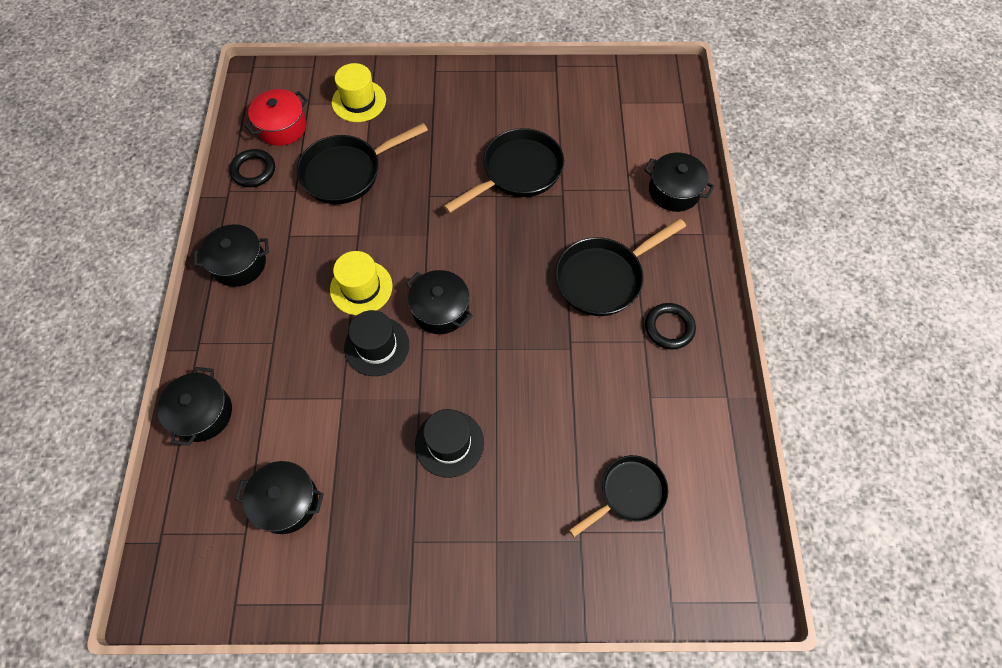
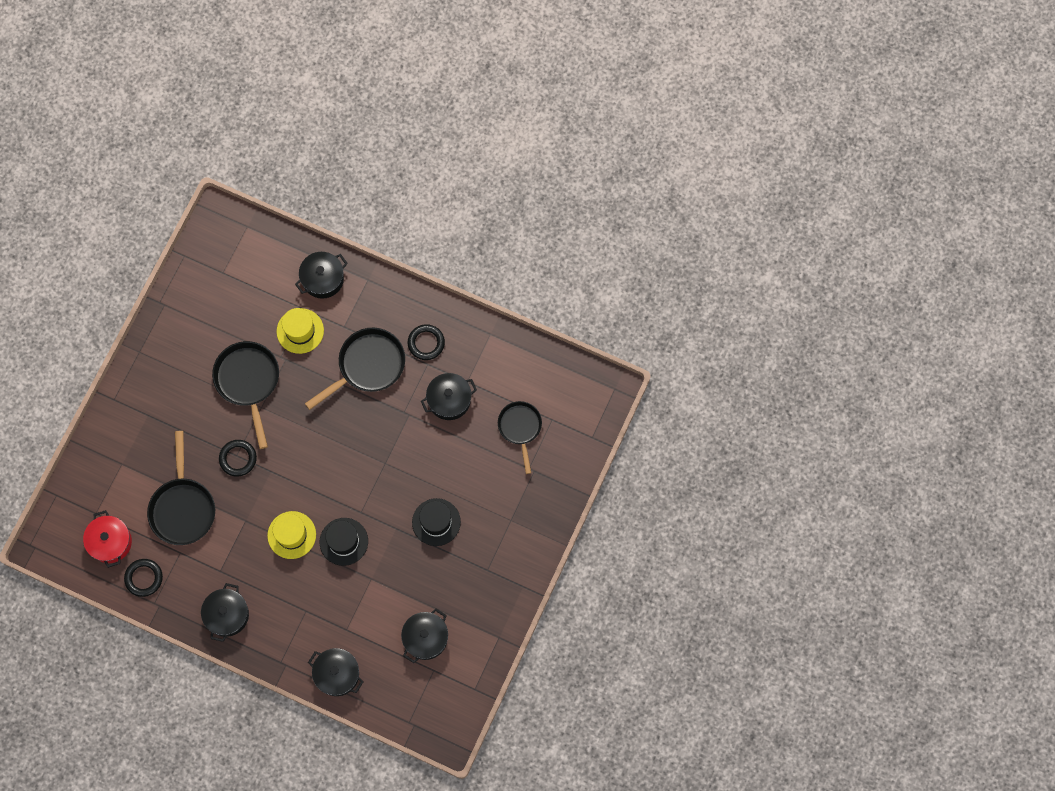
camera: 65 degrees left, 10 degrees up
(359, 101) = (114, 472): yellow hat -> yellow hat (300, 331)
(426, 199) = (238, 458): none -> black ring
(440, 310) = (337, 487): black pot -> black pot (449, 400)
(603, 278) = (368, 366): black pan -> black pan turned 120 degrees counterclockwise

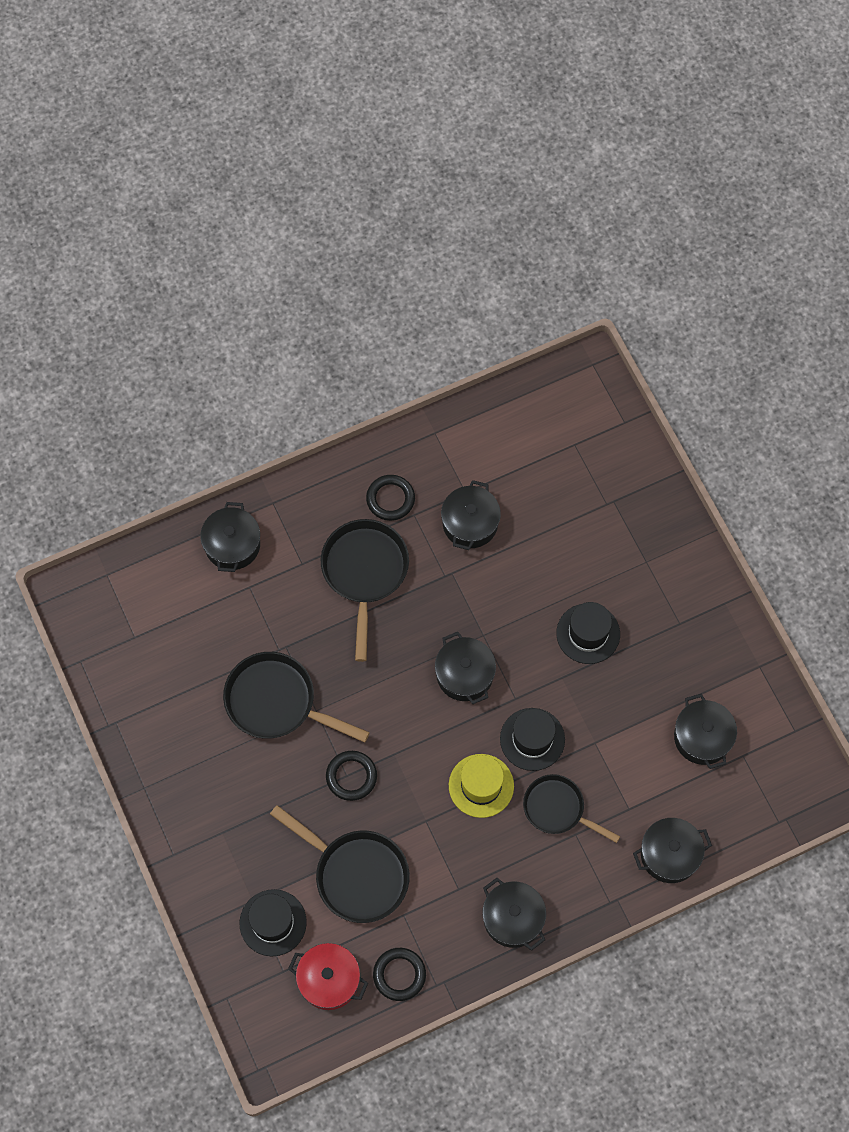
camera: 50 degrees left, 5 degrees down
(118, 485) = (273, 922): none -> black hat
(300, 331) = (268, 609): yellow hat -> none
(352, 472) = (464, 674): none -> black pot
(520, 428) = (557, 480): black pan -> black pan (557, 809)

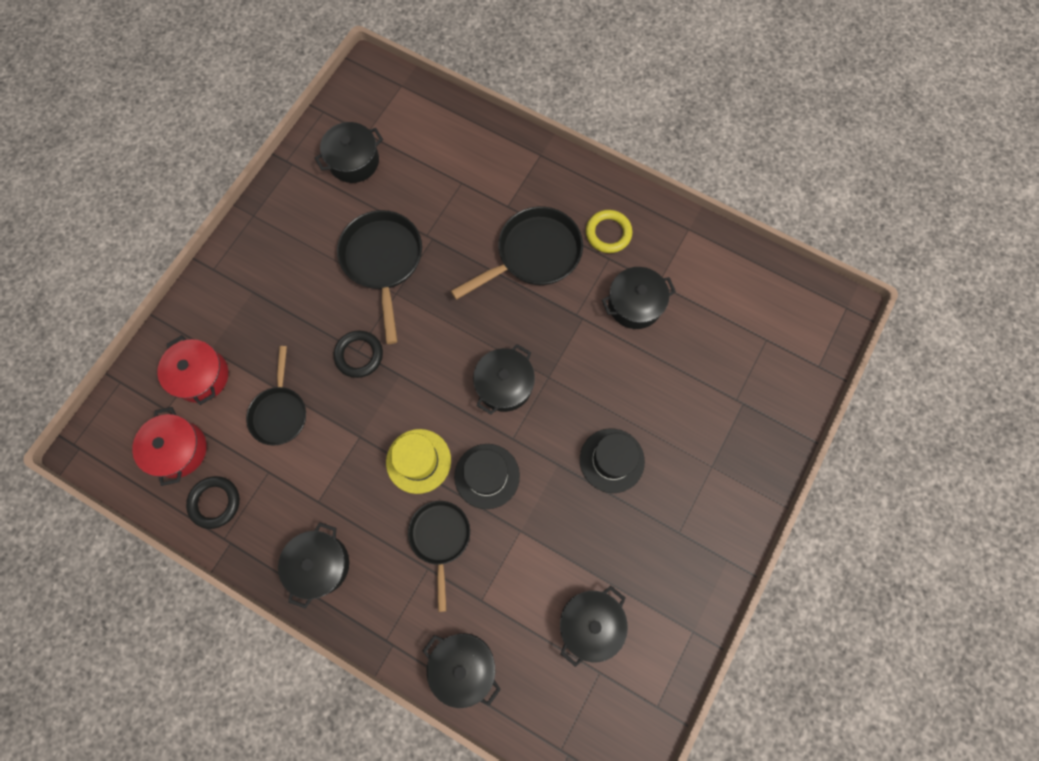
camera: 55 degrees right, 5 degrees up
(232, 545) = (486, 150): black pot -> black pot (354, 161)
(273, 922) = (201, 376): black hat -> red pot
(356, 874) = (280, 412): black pan -> black pan, size x0.66
(390, 499) = (608, 233): black ring -> yellow ring

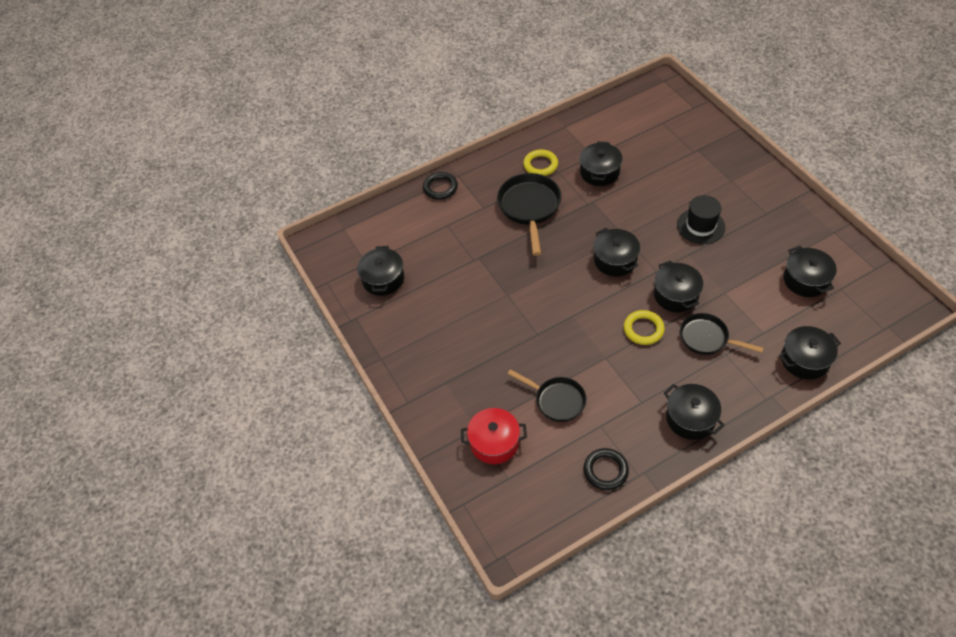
camera: 55 degrees left, 20 degrees down
(179, 449) = (547, 481): red pot -> none
(359, 355) = (541, 334): black ring -> black ring (440, 188)
(383, 261) = (476, 292): black pan -> none
(418, 461) = (643, 329): yellow hat -> yellow ring
(487, 476) = (676, 295): black hat -> black pot

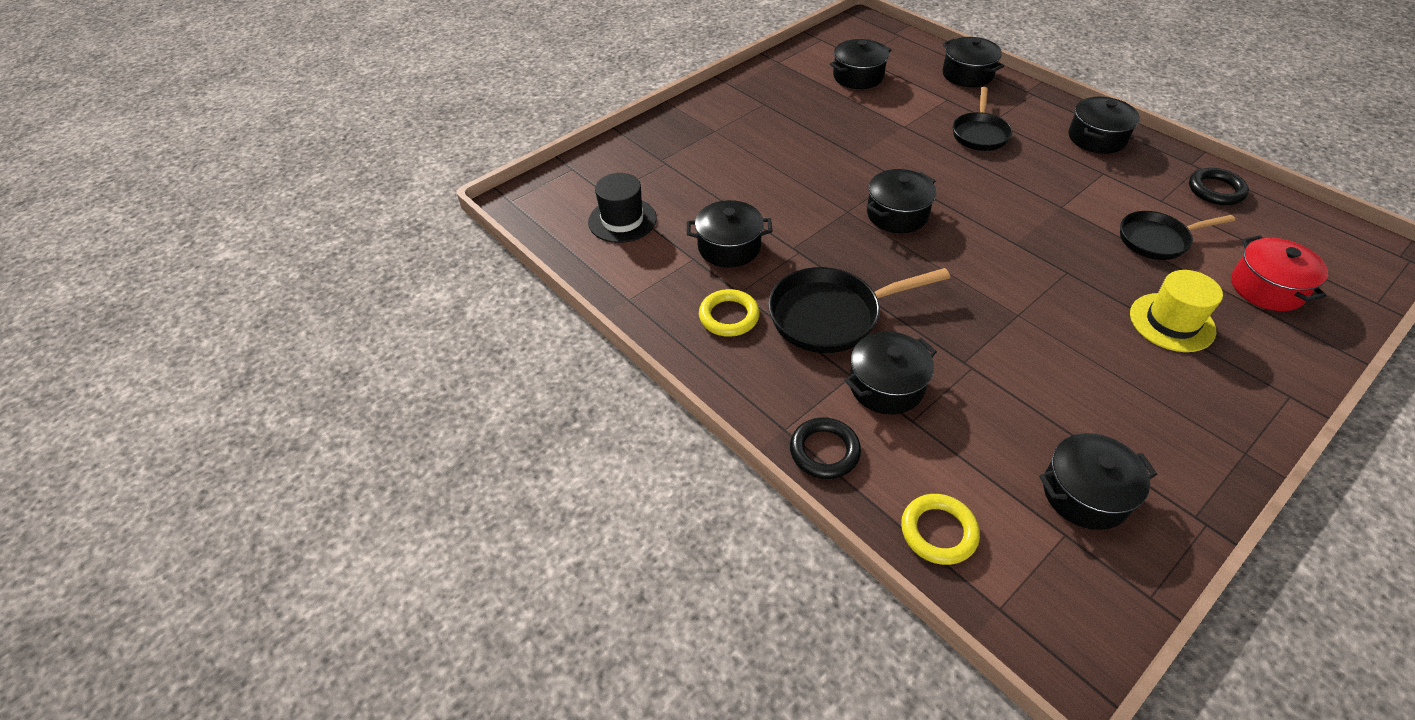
camera: 105 degrees left, 5 degrees down
(479, 371) = (1172, 322): none -> yellow hat
(557, 400) = (1157, 240): black pan -> black pan turned 120 degrees counterclockwise
(643, 329) = (997, 180): yellow ring -> yellow ring (938, 532)
(676, 295) = (929, 160): black pot -> black pot (886, 386)
(700, 226) = (804, 149): black hat -> black hat (622, 220)

